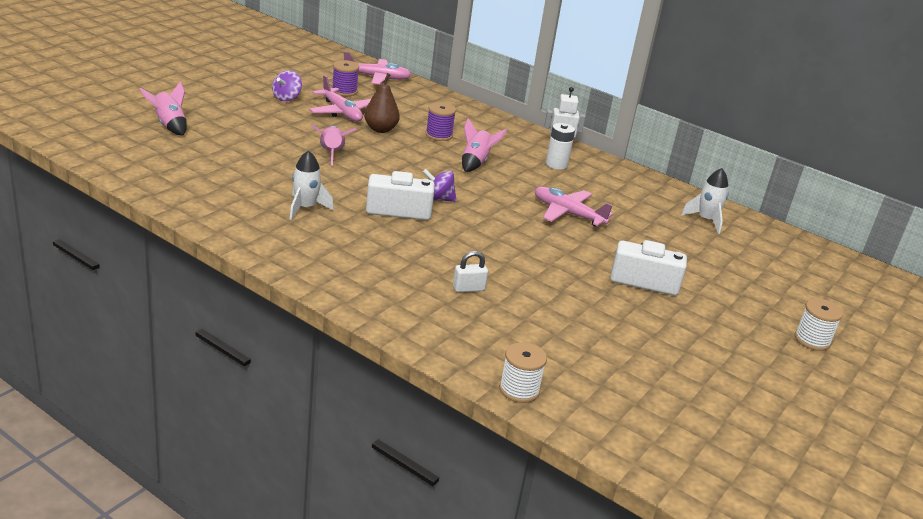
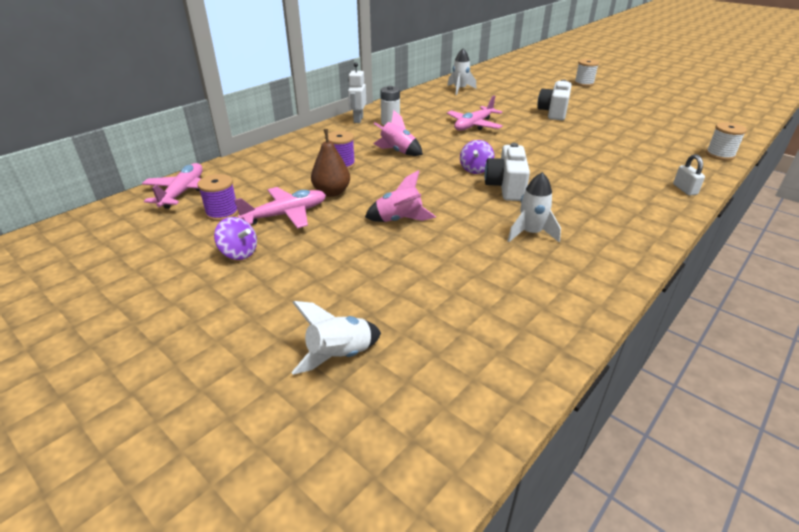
camera: 80 degrees left, 5 degrees up
(169, 126) = (340, 355): pink rocket -> white rocket
(468, 288) = (613, 164): white padlock -> white padlock (685, 189)

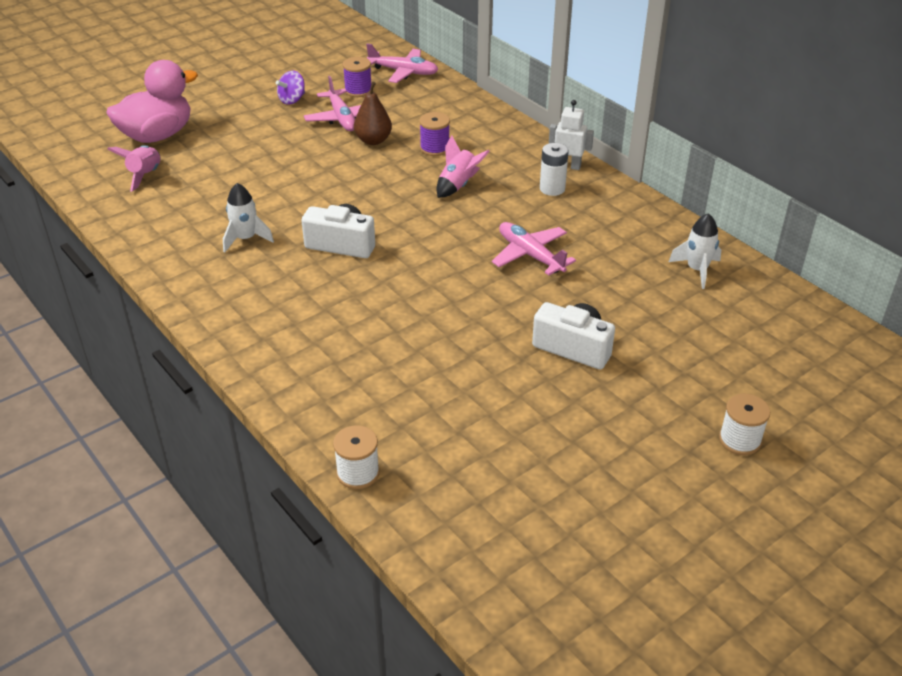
camera: 100 degrees right, 5 degrees up
(340, 355) = (157, 135): white rocket -> pink duck
(399, 220) = (305, 171): pink rocket -> pink rocket (145, 175)
(475, 169) = (392, 231): purple spinning top -> none
(685, 189) = (276, 382): white padlock -> none

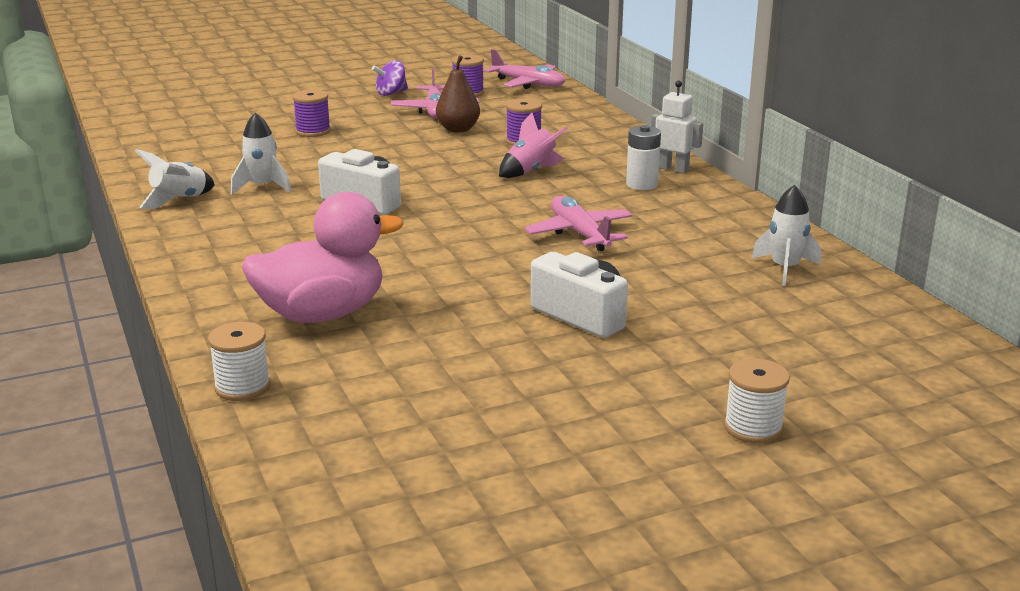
camera: 15 degrees right, 15 degrees down
(145, 175) = (195, 131): pink rocket -> none
(157, 135) = (230, 105): pink duck -> pink duck (322, 314)
(183, 266) = (179, 200): none -> white rocket
(250, 160) = (313, 131): none -> purple spool

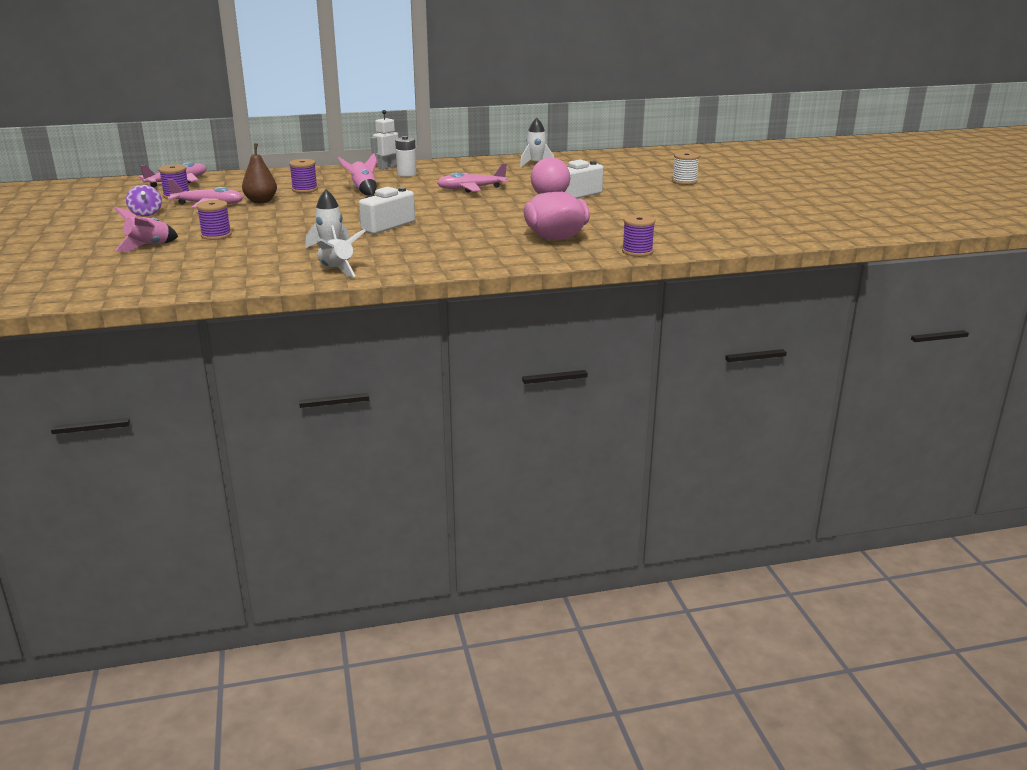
camera: 80 degrees left, 0 degrees up
(242, 387) = (637, 251): white spool -> purple spool
(272, 113) = (148, 246): none -> pink rocket

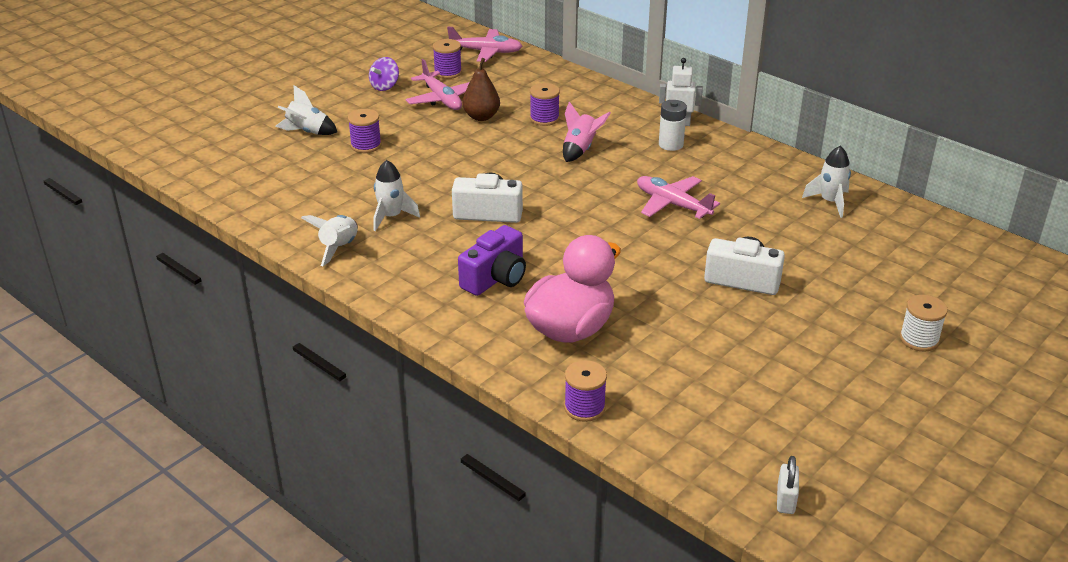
camera: 55 degrees right, 10 degrees up
(148, 246) = (307, 132): pink rocket -> white rocket
(465, 240) = (495, 278): none -> purple camera
(777, 234) = (785, 500): none -> white padlock

